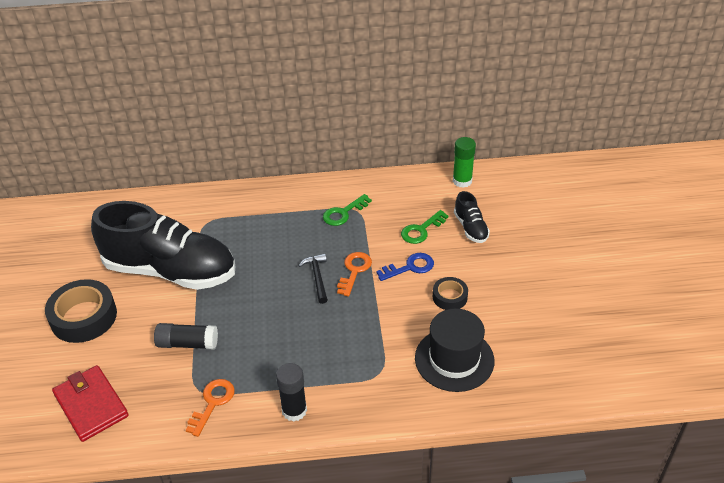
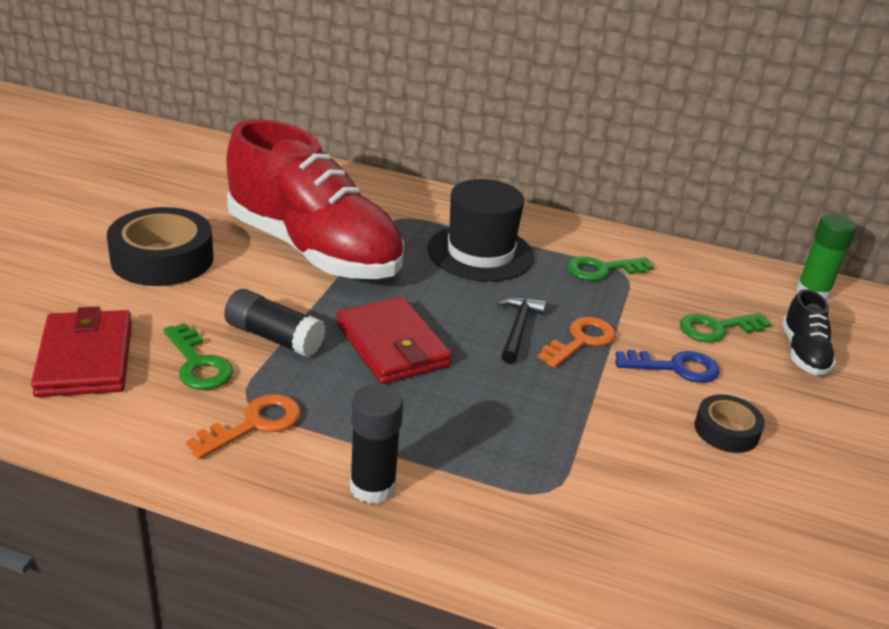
camera: 20 degrees right, 10 degrees down
(157, 379) = (198, 363): none -> green key
(170, 271) = (314, 250): black shoe -> red shoe
(255, 319) = (392, 345): none -> red wallet
(454, 359) = (694, 523): black hat -> black hat (480, 253)

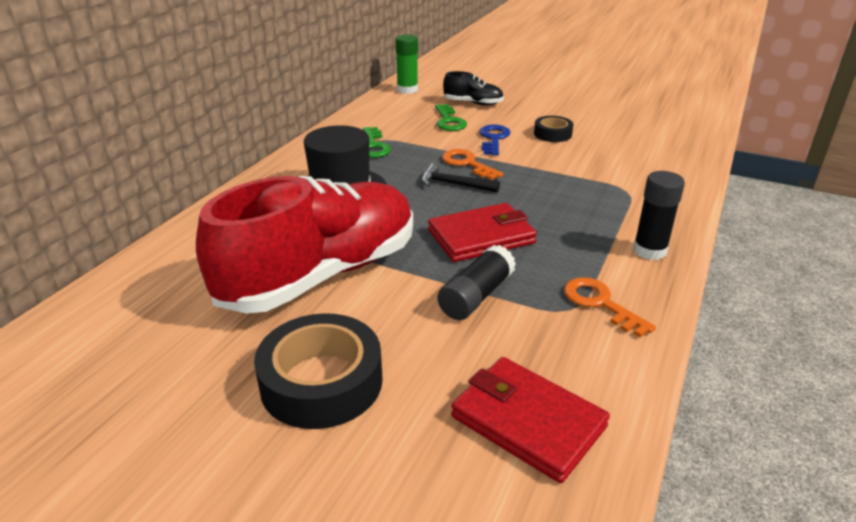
camera: 80 degrees left, 0 degrees up
(85, 358) = (527, 422): red wallet -> red wallet turned 45 degrees clockwise
(198, 363) = (523, 340): green key -> none

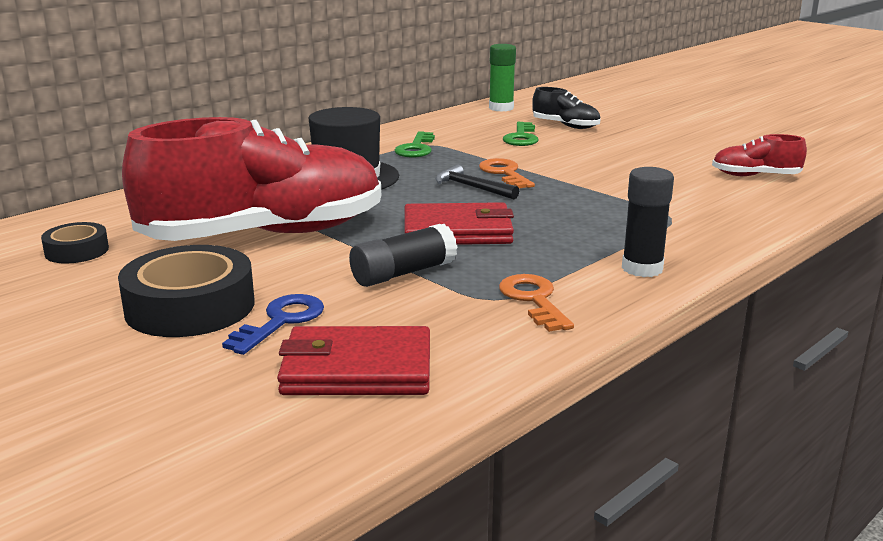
camera: 20 degrees right, 10 degrees down
(493, 139) = (557, 157): blue key -> blue key (281, 321)
(527, 422) = (357, 369): red wallet -> red wallet turned 60 degrees counterclockwise
(552, 134) = (633, 160): black tape -> black tape (77, 251)
(649, 137) = (755, 176): none -> red shoe

